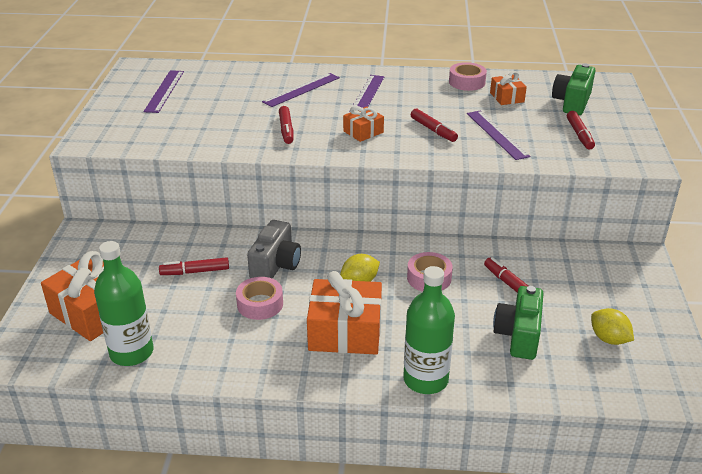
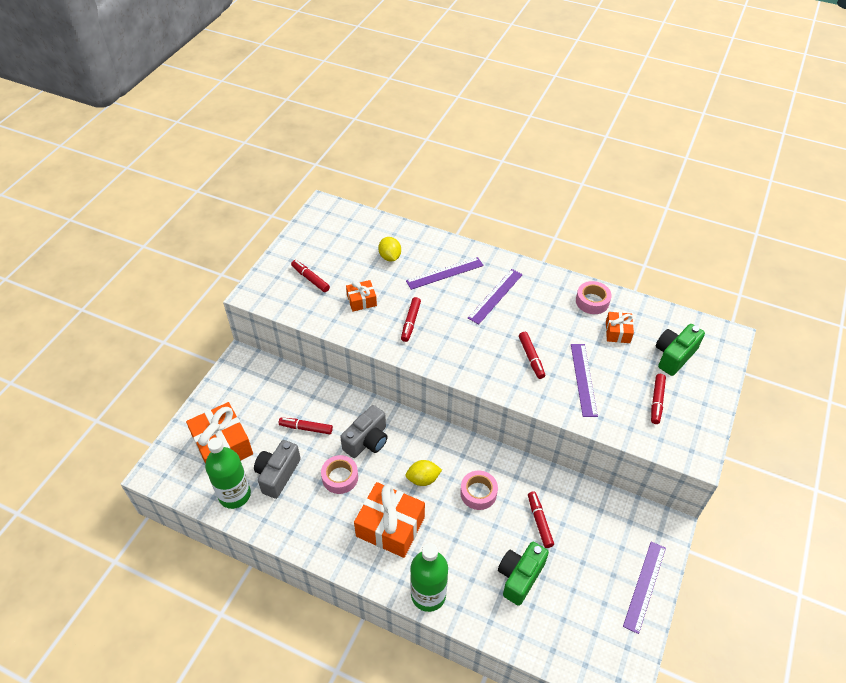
camera: 20 degrees right, 15 degrees up
(150, 119) = (310, 279): none -> red marker
(164, 91) = (334, 245): purple ruler -> purple ruler (645, 586)
(180, 320) = (277, 474): none -> grey camera
(363, 132) = (471, 343): orange gift -> orange gift (361, 300)
(609, 339) = (590, 606): yellow lemon -> yellow lemon (390, 257)

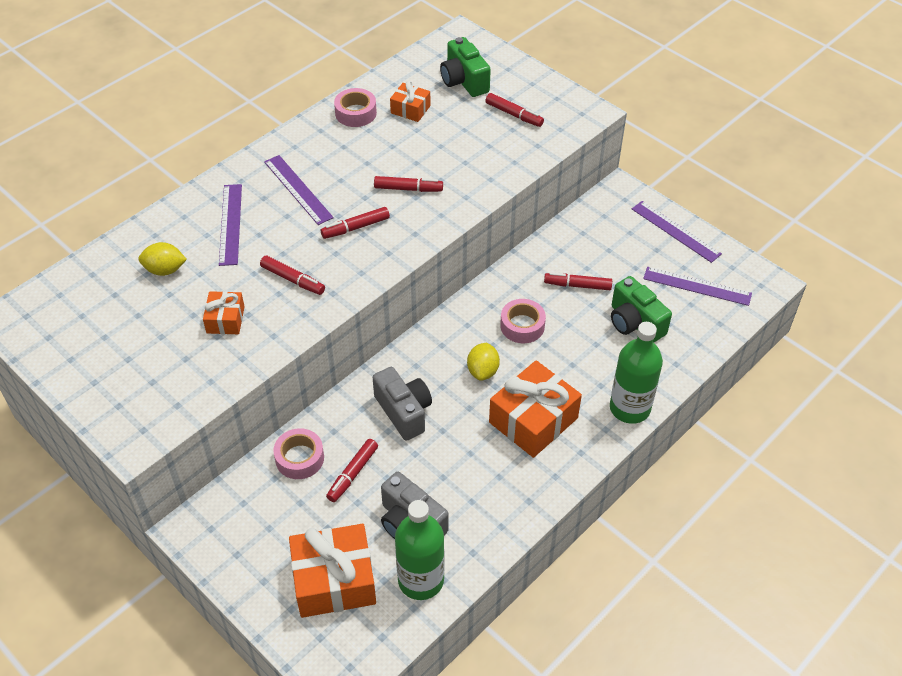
camera: 70 degrees left, 0 degrees up
(310, 279) = (148, 367): red marker -> red marker (355, 228)
(340, 477) = (445, 454): pink tape -> pink tape (299, 458)
(583, 379) = (459, 157): purple ruler -> purple ruler (697, 286)

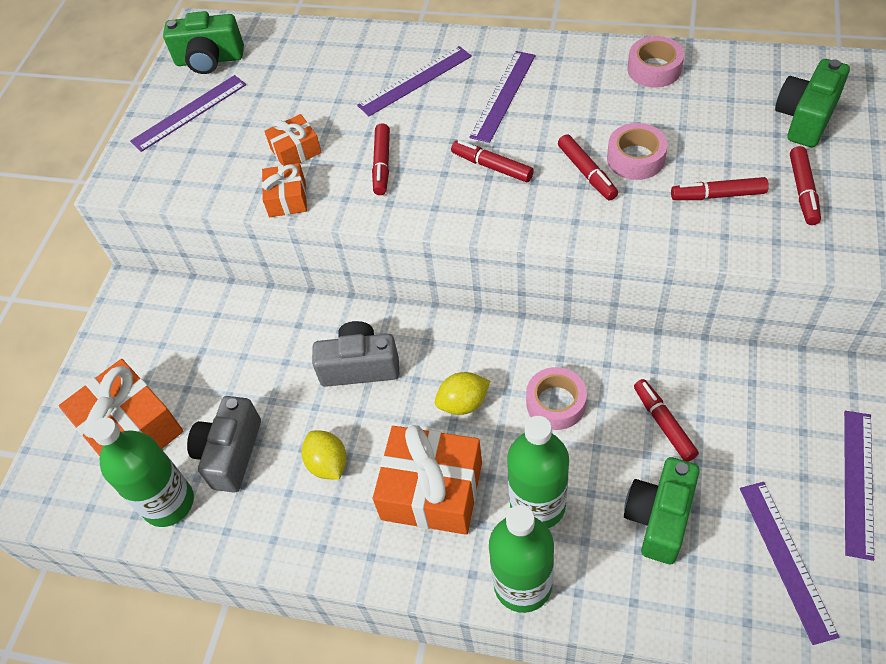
camera: 65 degrees right, 5 degrees up
(58, 328) = (209, 60): none -> green camera
(107, 366) = (189, 113): none -> purple ruler
(165, 270) = (323, 77): yellow lemon -> yellow lemon (328, 464)
(299, 458) = (250, 319): pink tape -> pink tape (635, 158)
(353, 474) = (258, 370): red marker -> red marker (717, 195)
(404, 412) = (360, 366): grey camera -> grey camera turned 120 degrees counterclockwise
(410, 109) = (708, 104): orange gift -> orange gift (287, 199)
(584, 373) = (537, 505): none -> green bottle

